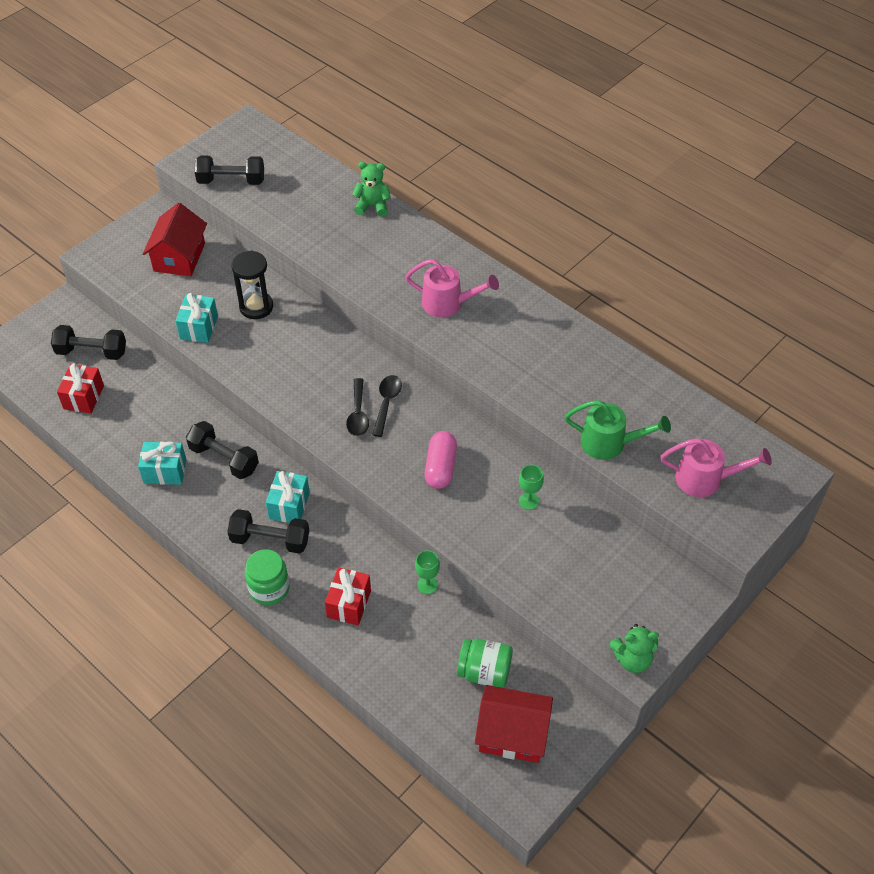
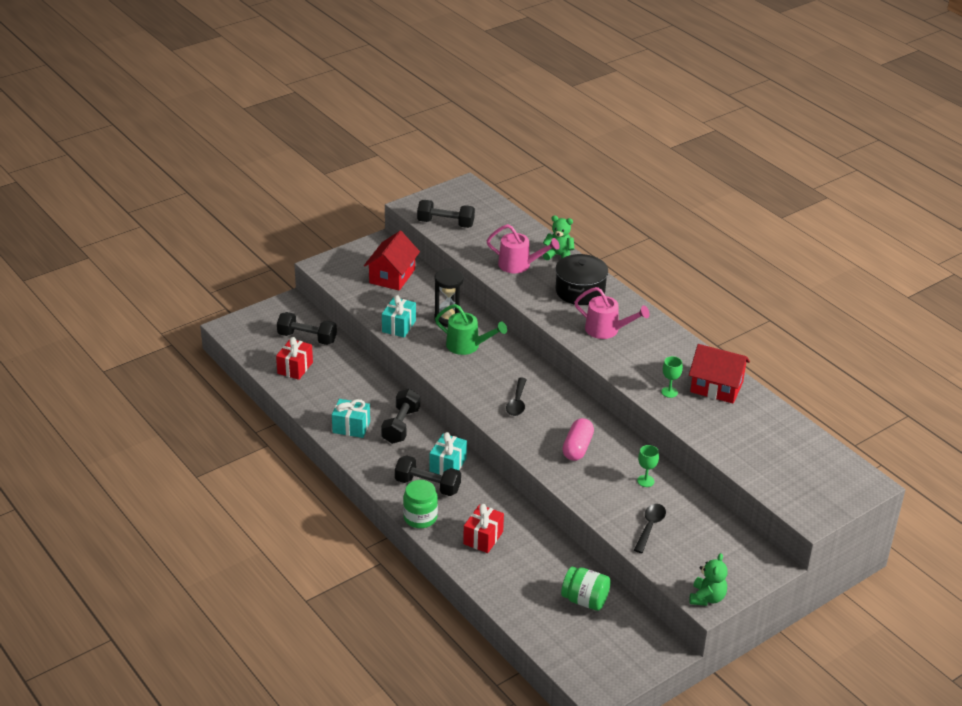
camera: 10 degrees right, 15 degrees down
(224, 459) = (401, 426): black dumbbell -> black dumbbell turned 60 degrees clockwise
(386, 403) = (542, 398): black spoon -> black spoon (650, 527)
(407, 253) = (580, 291): none -> black pot
(427, 585) = (550, 535): green goblet -> green goblet (669, 392)
(512, 734) = (599, 644): red house -> red house (716, 387)
(610, 443) = (719, 442): green watering can -> green watering can (467, 346)
(632, 659) = (707, 598): green teddy bear -> green teddy bear turned 75 degrees counterclockwise
(705, 479) = (794, 477): pink watering can -> pink watering can (519, 265)

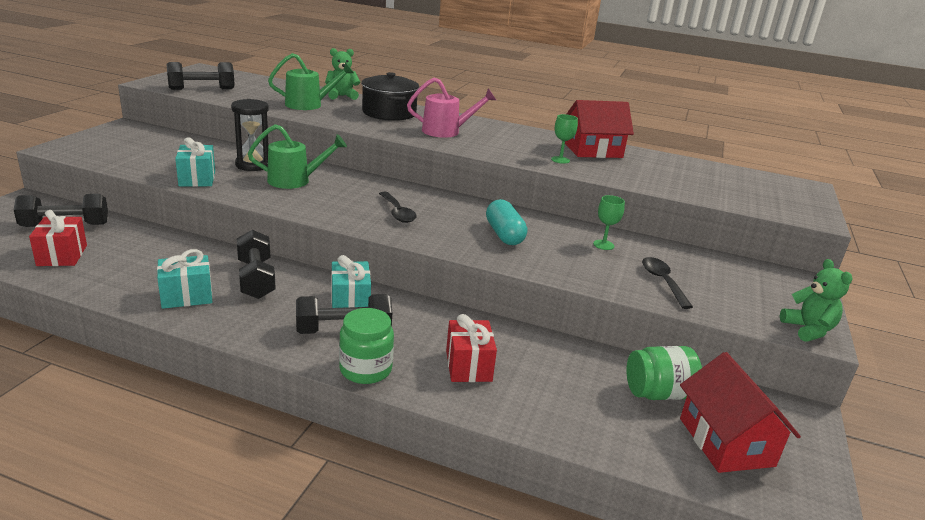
camera: 35 degrees left, 10 degrees down
(392, 276) = (157, 145): red house -> red house (726, 442)
(519, 265) = (309, 105): pink watering can -> green watering can
(577, 448) = (504, 235): pink capsule -> turquoise capsule

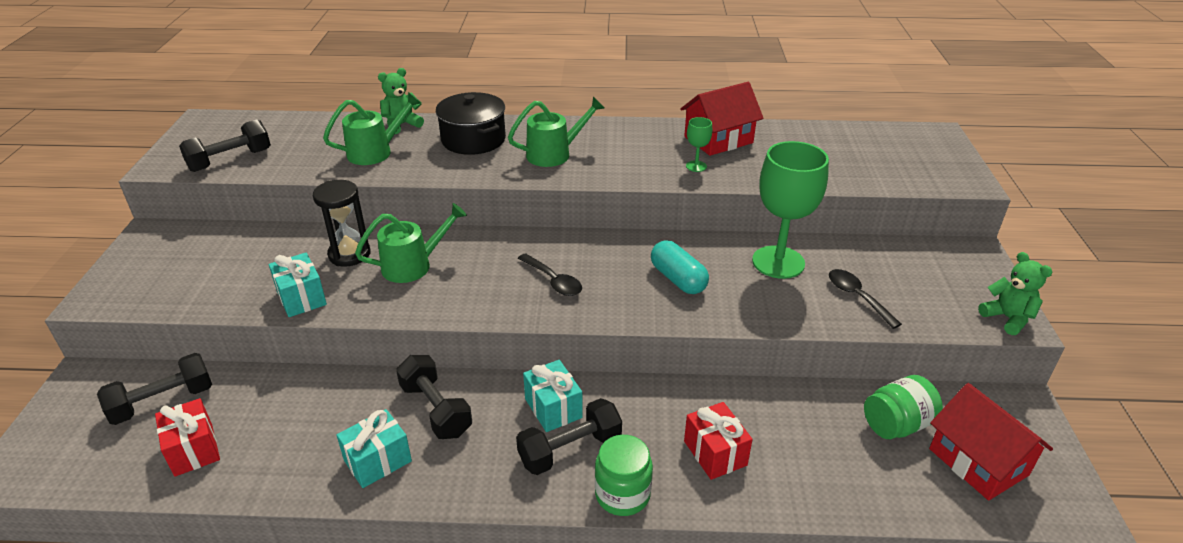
camera: 15 degrees left, 10 degrees up
(446, 131) = (555, 154): pink watering can -> green watering can
(603, 245) = (778, 262): green goblet -> green goblet, size x2.32

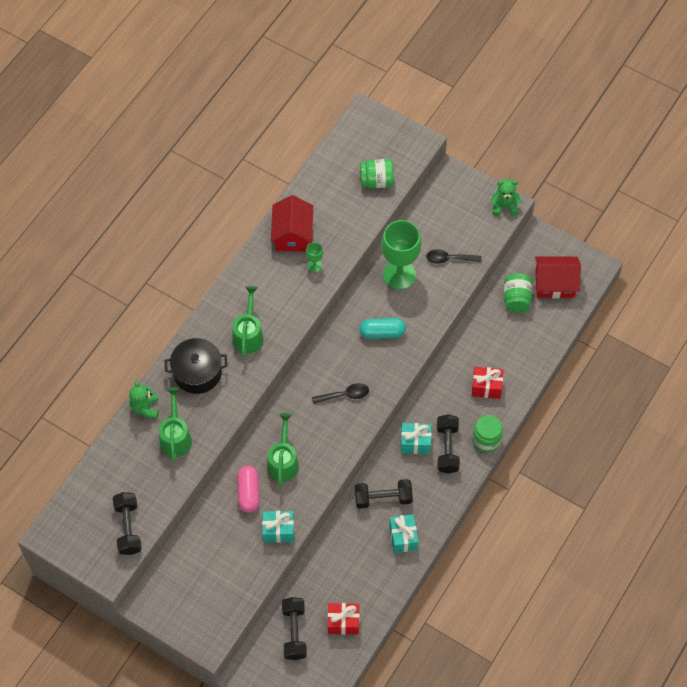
camera: 60 degrees left, 25 degrees up
(349, 254) = (248, 492): black hourglass -> pink capsule
(867, 169) = (376, 181): none -> green jar

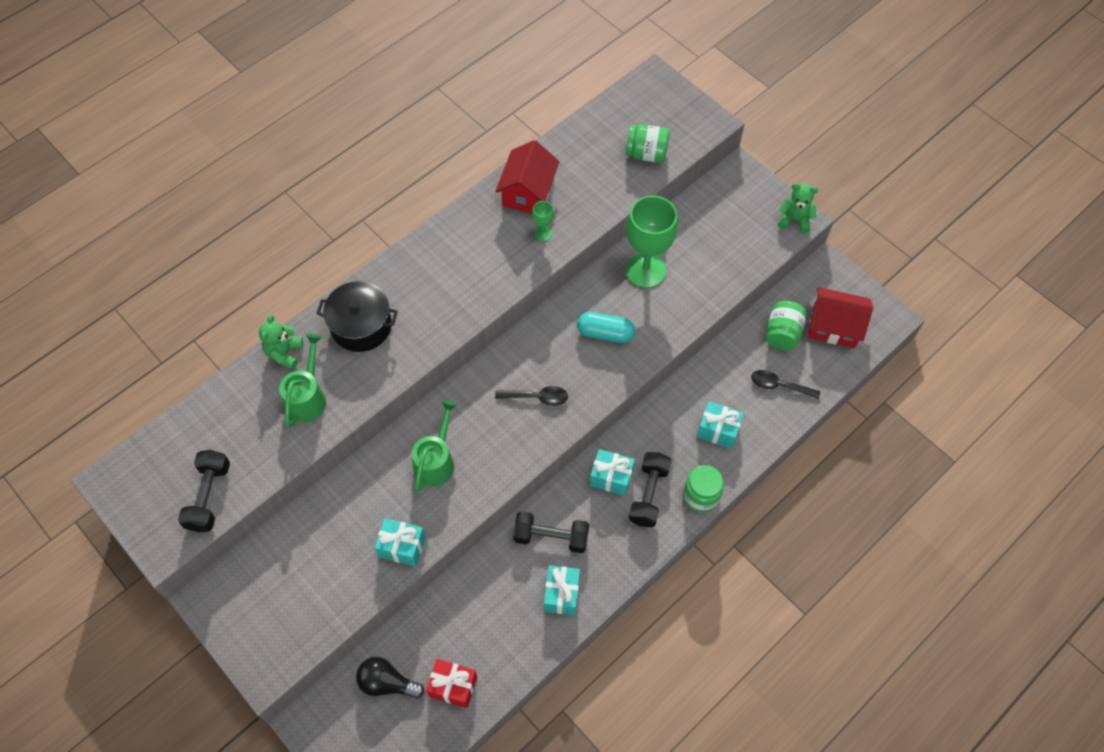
camera: 15 degrees right, 0 degrees up
(248, 334) = (437, 295): green watering can -> none
(248, 492) = (381, 489): pink capsule -> none
(294, 632) = (387, 683): black dumbbell -> black light bulb
(449, 259) = (711, 265): black spoon -> black spoon (779, 386)
(486, 387) = (718, 430): red gift -> turquoise gift

